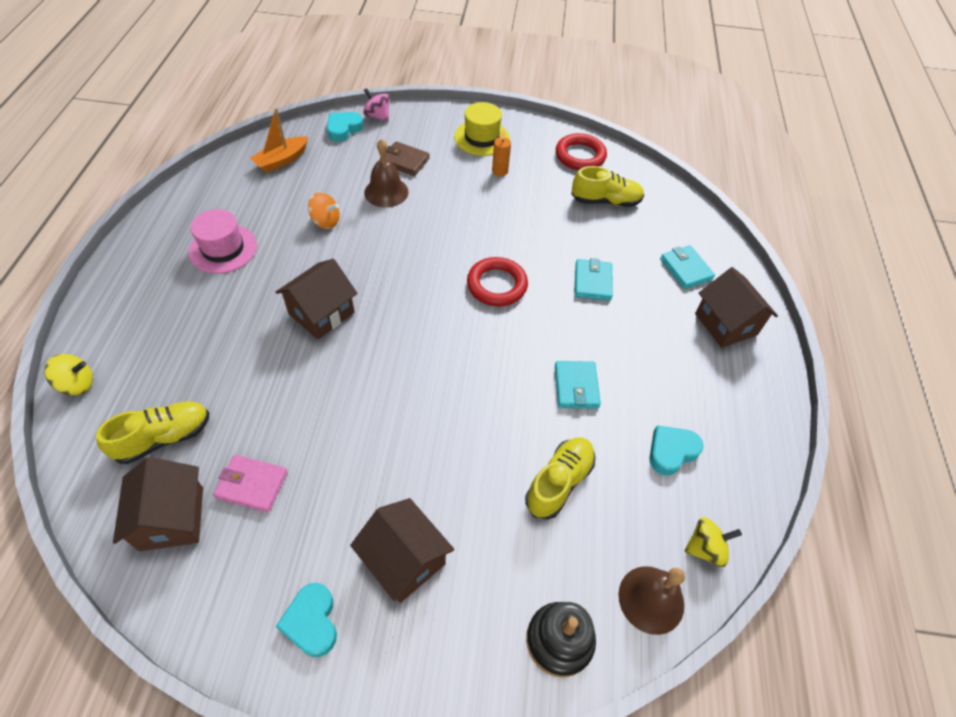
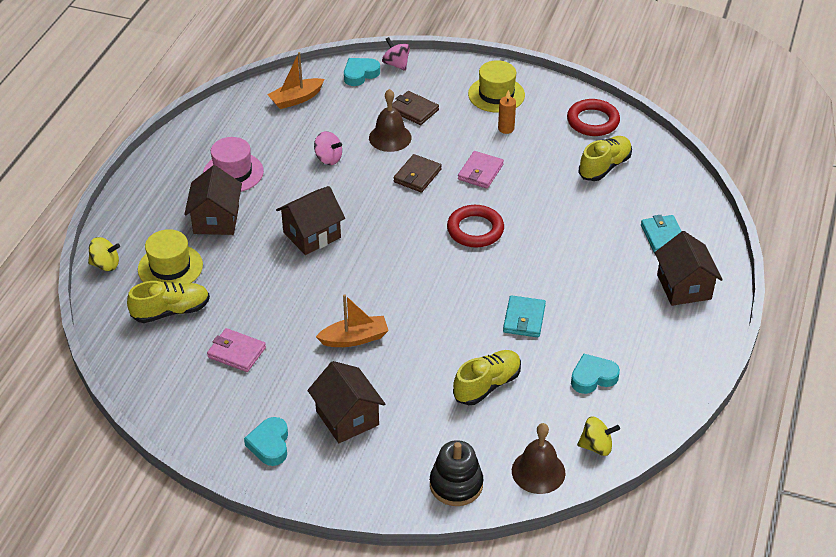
camera: 15 degrees right, 10 degrees down
(159, 376) = (170, 267): none -> yellow hat
(172, 518) = (173, 366): brown house -> brown house (216, 220)
(326, 221) = (328, 158): orange spinning top -> pink spinning top
(393, 442) = (354, 338): none -> orange boat
(423, 230) = (417, 176): none -> brown wallet
(486, 219) = (480, 172): none -> pink wallet
(592, 282) = (567, 237): turquoise wallet -> none
(605, 201) = (604, 167): yellow shoe -> yellow shoe turned 60 degrees counterclockwise

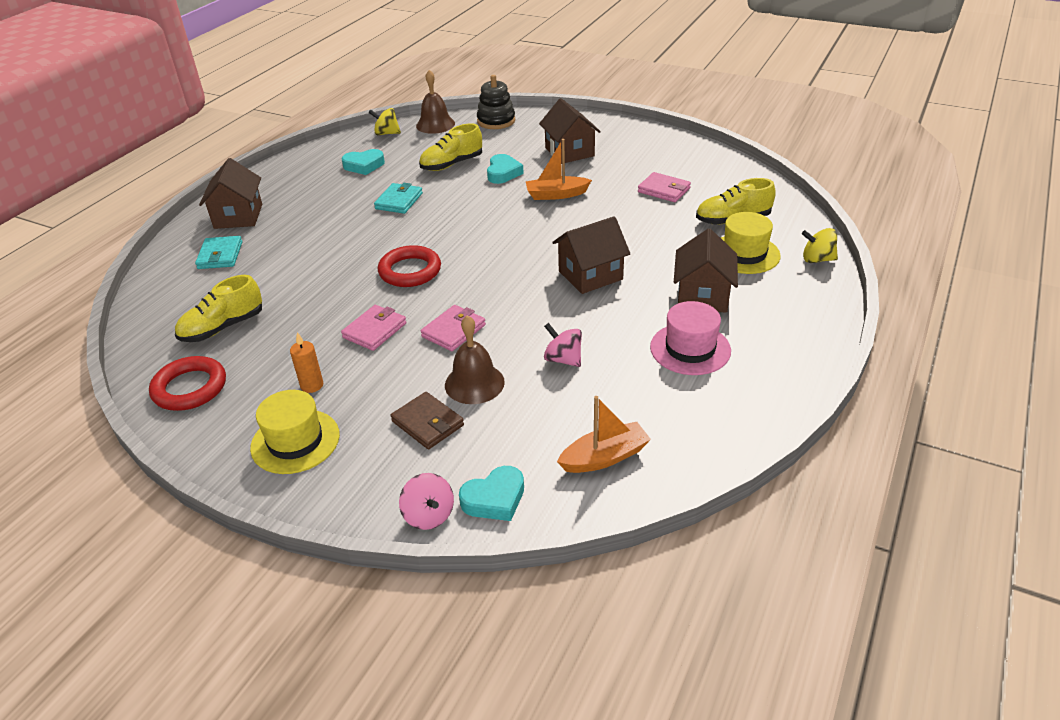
camera: 170 degrees left, 5 degrees down
(270, 444) = (631, 141): turquoise heart -> turquoise heart (503, 173)
(417, 176) = (453, 331): brown wallet -> pink wallet

